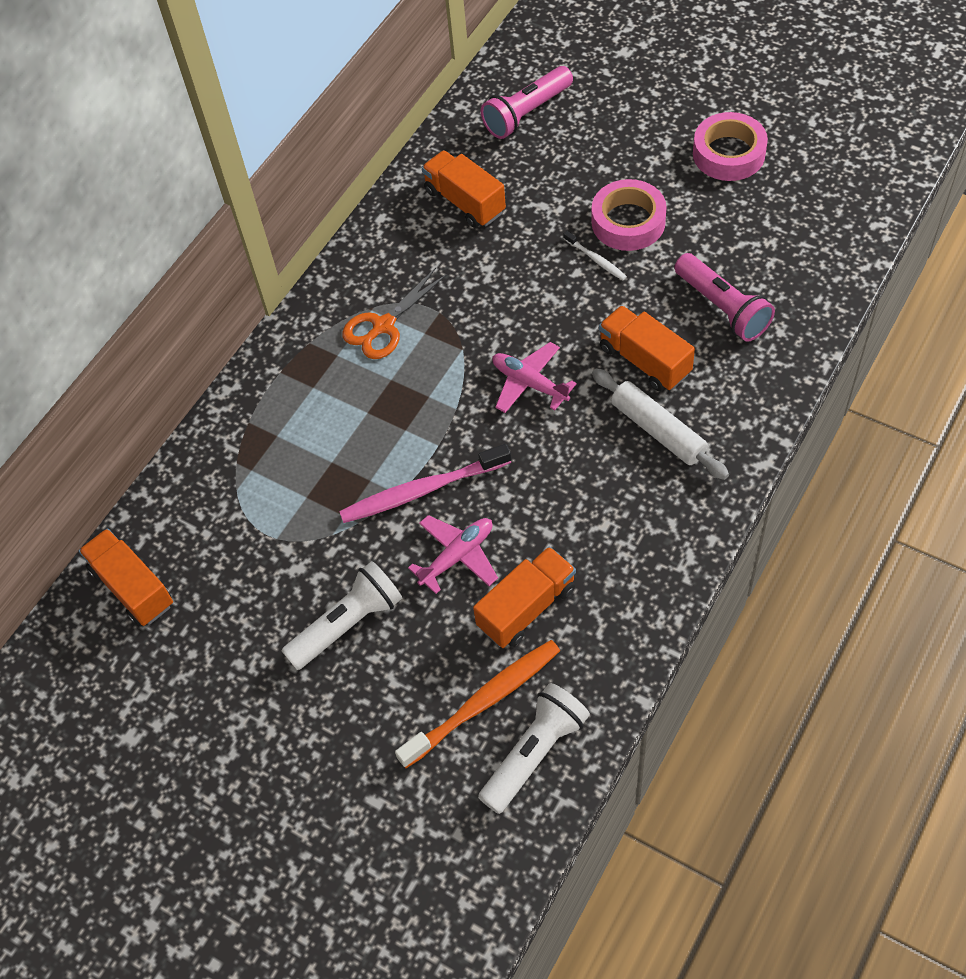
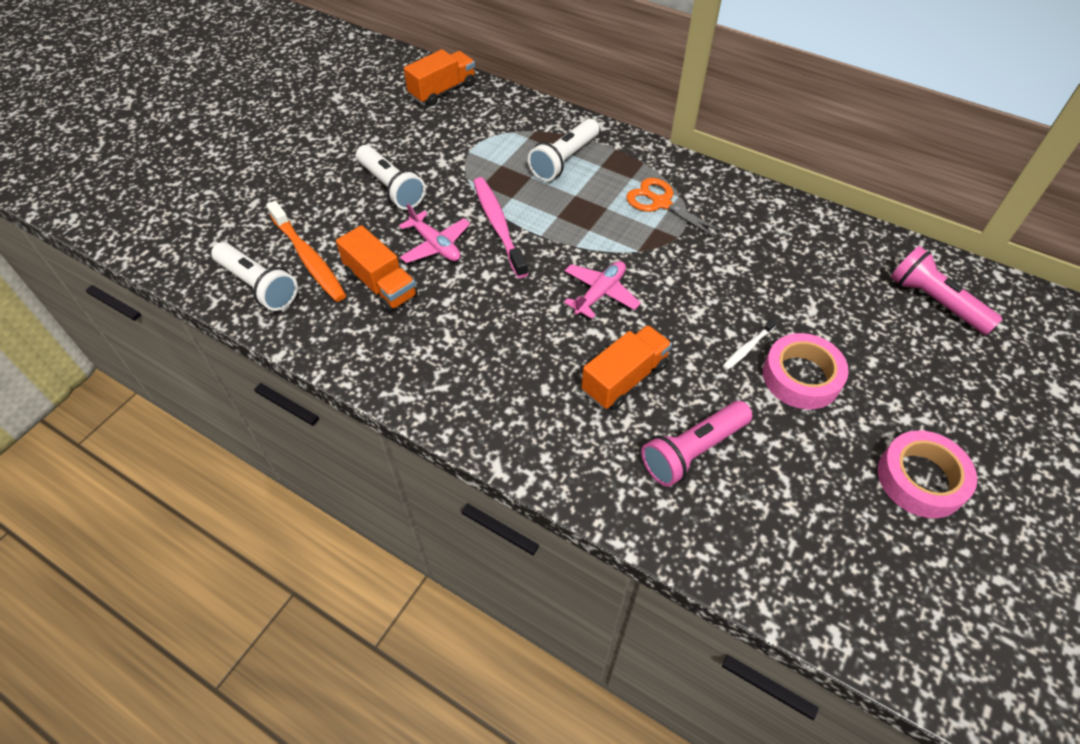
camera: 85 degrees right, 5 degrees down
(300, 426) = (564, 160): none -> white flashlight
(465, 202) = (807, 254): orange truck -> none
(658, 430) = (543, 384): white rolling pin -> none

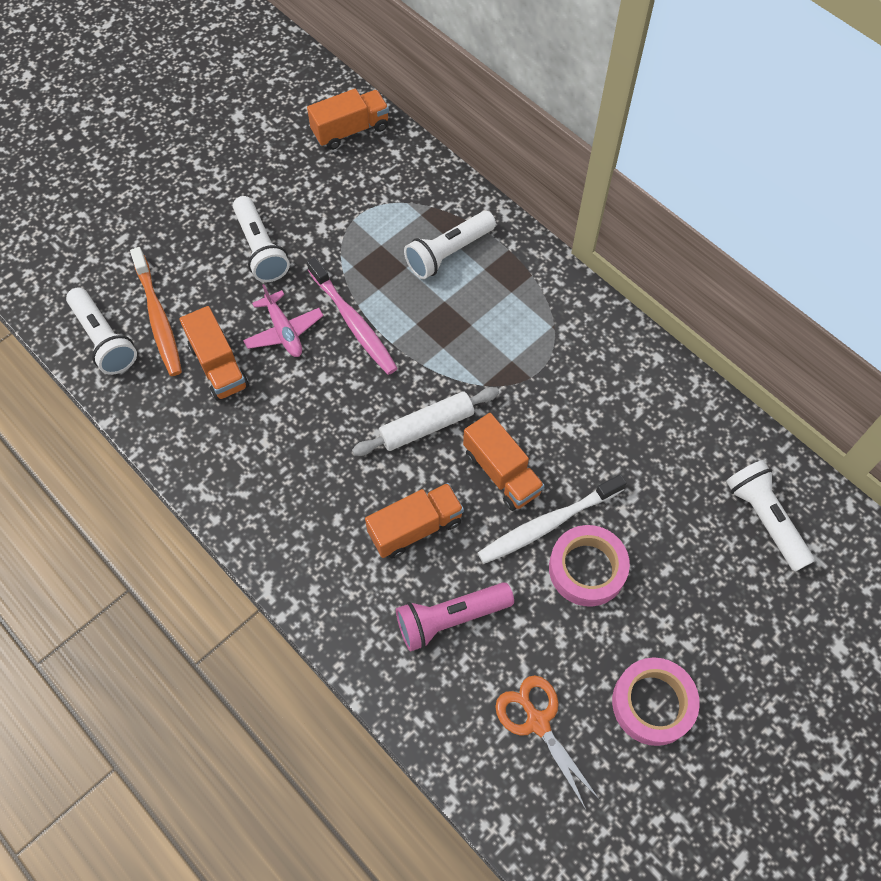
camera: 15 degrees right, 10 degrees up
(498, 226) = (353, 322): pink toothbrush -> pink toothbrush turned 150 degrees clockwise
(600, 293) = (426, 427): pink plane -> white rolling pin
(661, 203) = (530, 331): orange scissors -> orange scissors (537, 722)
(685, 315) = (501, 472): none -> orange truck
(748, 347) = (548, 524): white toothbrush -> white toothbrush, size x2.03
(935, 302) = (765, 519): pink flashlight -> white flashlight

